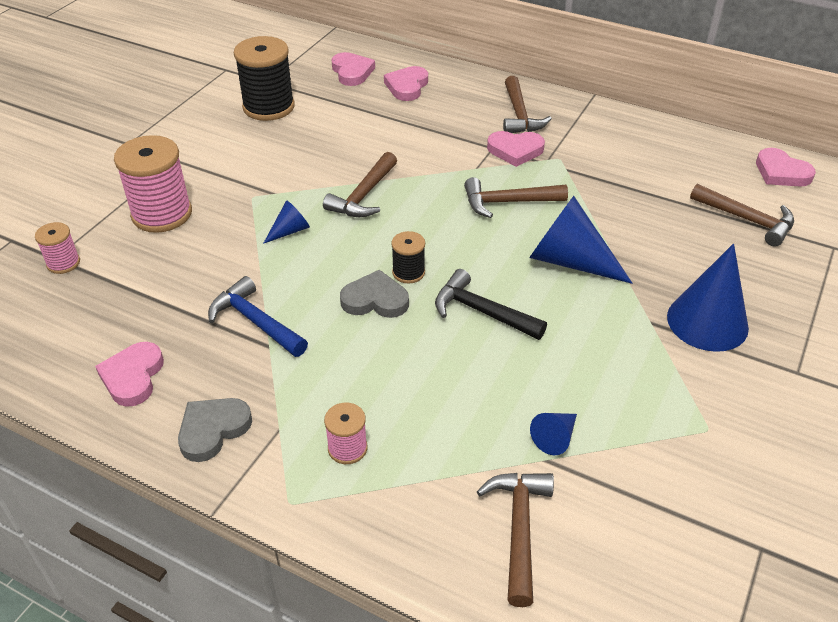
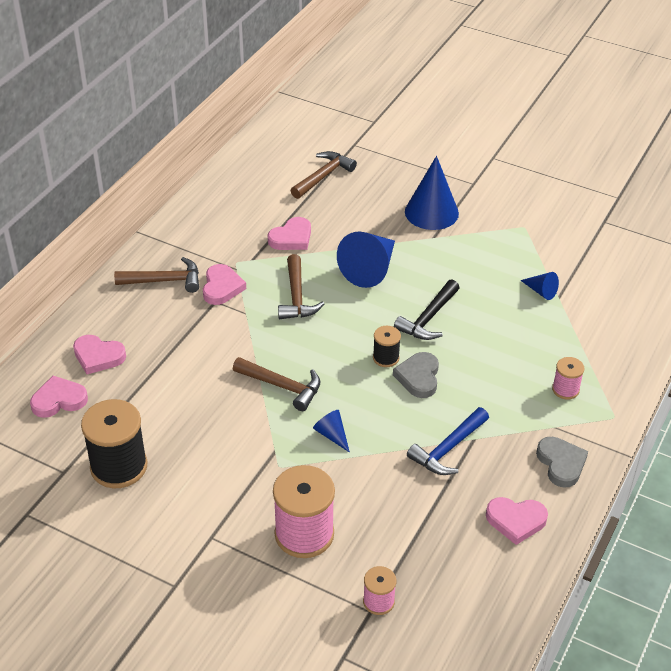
camera: 90 degrees left, 0 degrees up
(213, 430) = (561, 463): grey heart -> grey heart turned 150 degrees counterclockwise
(519, 529) = (612, 312): brown hammer -> none
(781, 172) = (266, 150): pink heart -> pink heart (291, 238)

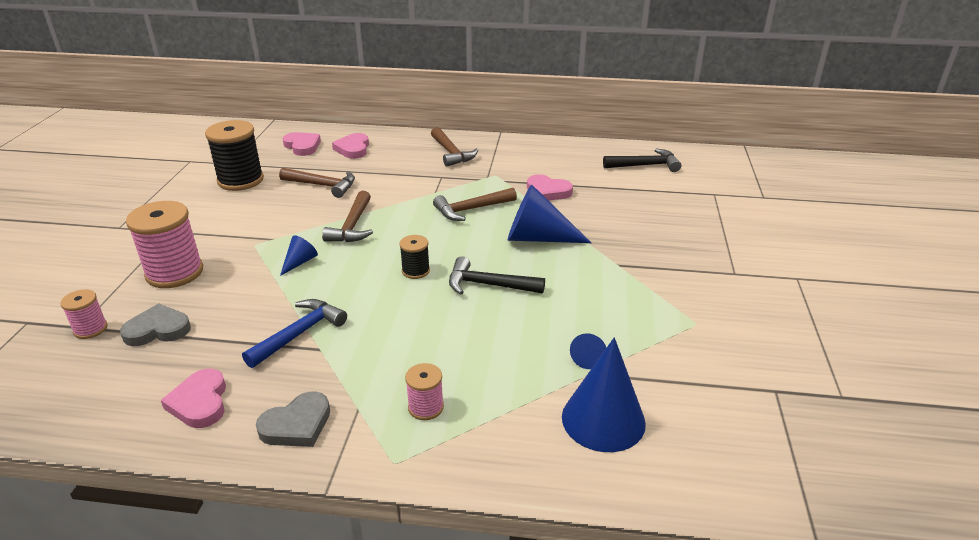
camera: 70 degrees right, 10 degrees down
(222, 287) = (460, 176): pink heart -> none
(279, 162) = (645, 165): none -> black hammer
(323, 176) = (648, 188): brown hammer -> brown hammer (323, 185)
(418, 377) = (397, 295): grey heart -> grey heart (158, 330)
(431, 212) = (657, 256): blue cone -> blue cone (603, 419)
(448, 449) = (299, 334): blue hammer -> blue hammer turned 105 degrees clockwise

